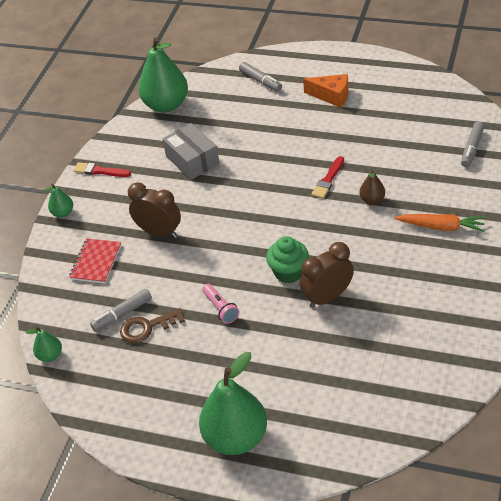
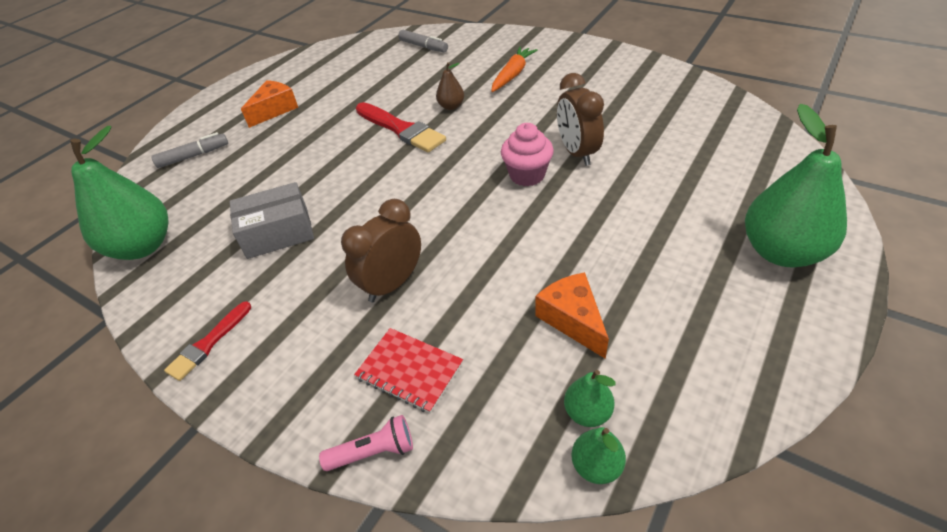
camera: 75 degrees left, 0 degrees up
(63, 213) = (265, 409): green pear -> green pear (587, 412)
(122, 314) = (536, 347): grey marker -> none
(147, 327) = (572, 320): brown key -> orange cheese
(221, 308) = (563, 238): pink flashlight -> pink flashlight (374, 451)
(289, 272) = (527, 175): green cupcake -> pink cupcake
(328, 180) = (401, 129): red brush -> red brush, size x1.67

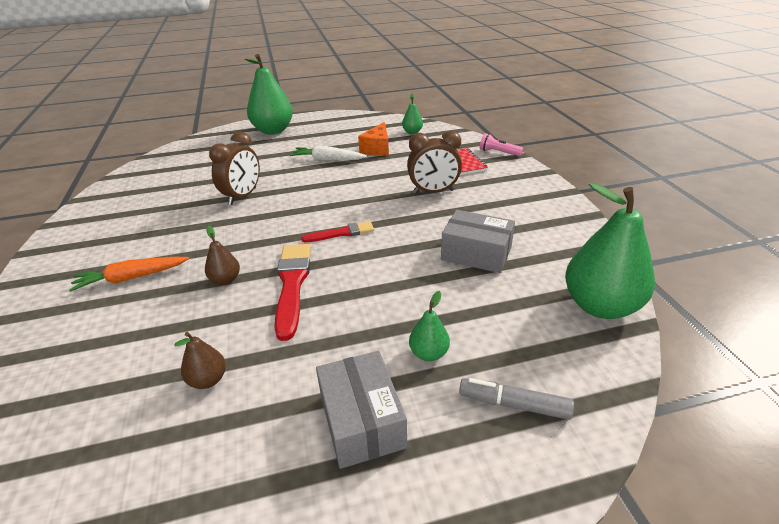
camera: 140 degrees left, 10 degrees down
(208, 343) = (559, 214): red brush -> red brush (342, 233)
(274, 110) = (362, 420): orange cheese -> grey box
(374, 79) = (208, 380): none -> brown pear
(423, 46) = (75, 400): grey marker -> none
(527, 175) = (288, 200): pink cupcake -> none
(595, 250) = (327, 160): none -> white carrot
(596, 466) = (427, 125): green pear -> green pear (429, 353)

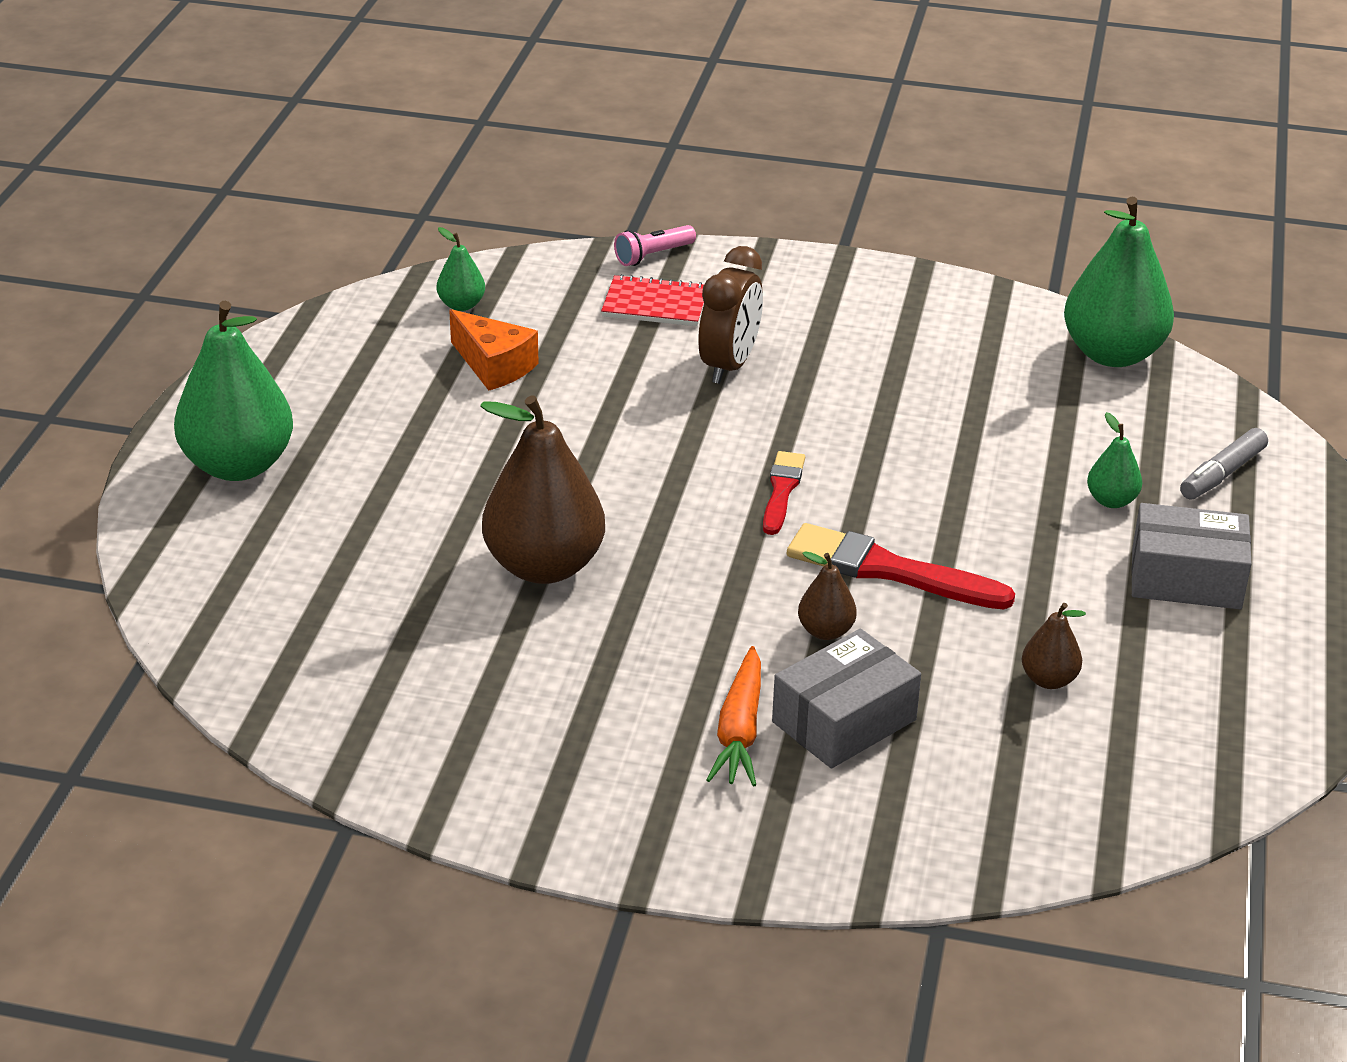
camera: 65 degrees left, 0 degrees up
(242, 196) = (544, 566): brown clock -> brown pear
(327, 160) = (483, 434): white carrot -> none
(476, 253) = (938, 394): grey box -> grey box (844, 721)

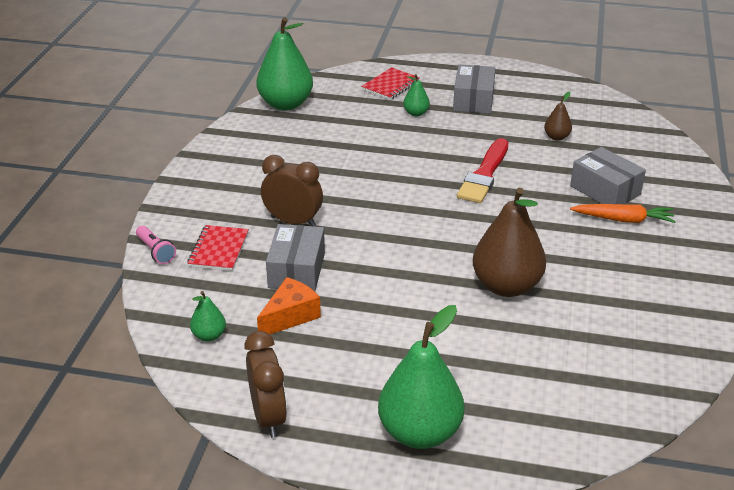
camera: 90 degrees left, 0 degrees up
(297, 352) = (268, 417): none -> brown clock
(601, 370) = (296, 270): none -> grey box
(782, 490) = (420, 205): red brush -> none
(825, 631) = (538, 194): brown pear -> none
(1222, 474) = (390, 85): grey marker -> red notebook

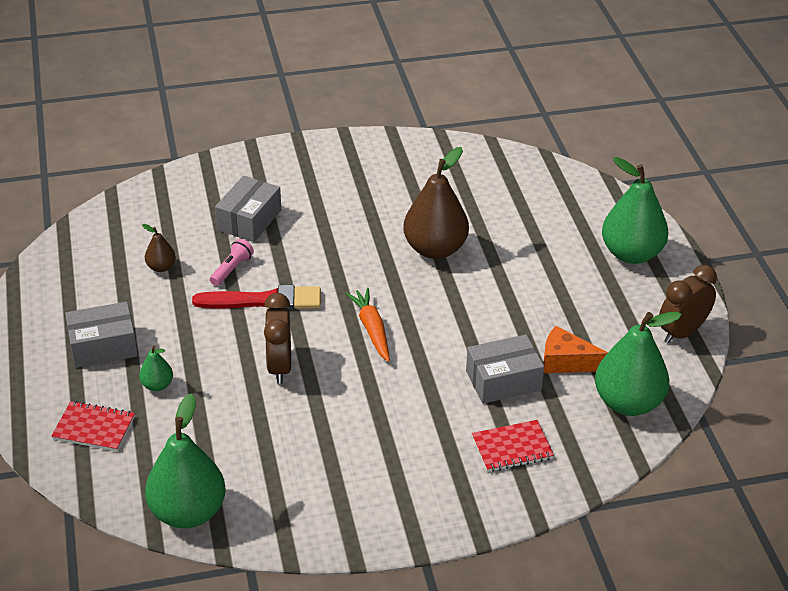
camera: 115 degrees left, 5 degrees up
(156, 251) = (548, 495): pink flashlight -> pink flashlight (232, 269)
(209, 335) = (628, 403): green pear -> green pear, size x2.16
(293, 221) = (431, 411): brown clock -> brown clock (279, 366)
(624, 220) = (293, 202): orange carrot -> orange carrot (371, 329)

